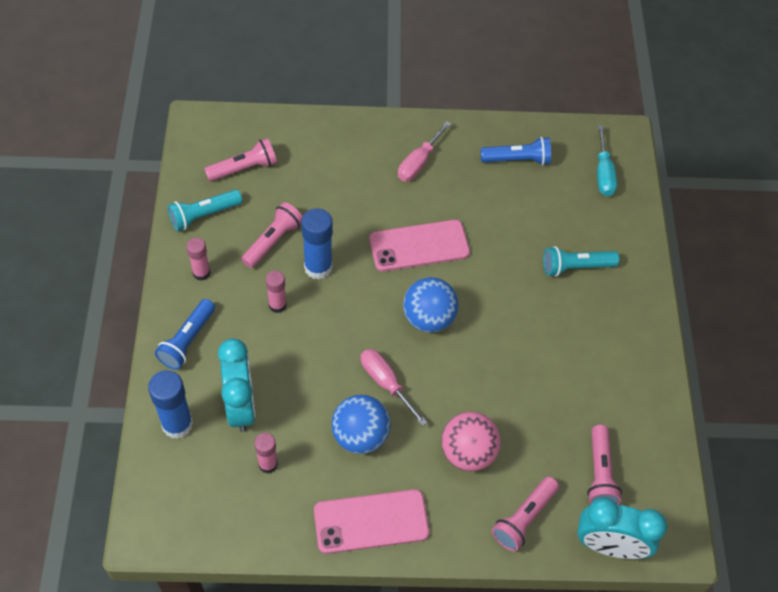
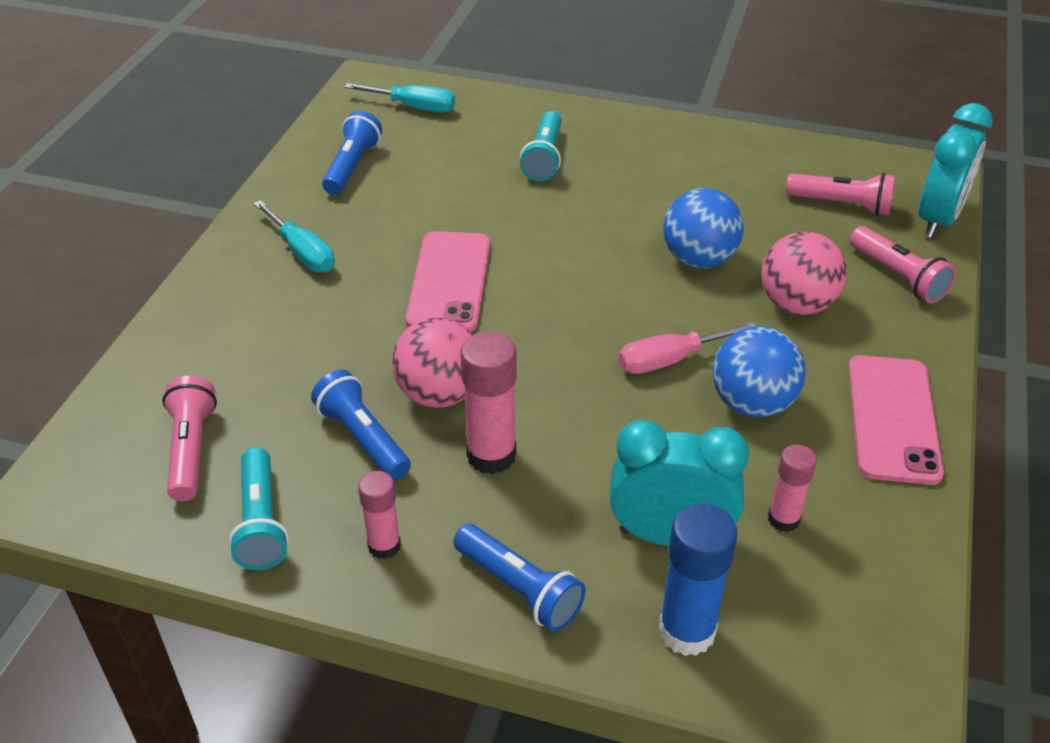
camera: 70 degrees left, 15 degrees down
(273, 241) = (363, 439): pink flashlight -> blue flashlight
(277, 305) = (491, 455): pink glue stick -> pink glue stick, size x1.63
(318, 267) = (439, 394): blue glue stick -> pink ball
(419, 162) = (302, 252): pink screwdriver -> turquoise screwdriver
(428, 318) = (575, 297): blue ball -> blue ball (699, 259)

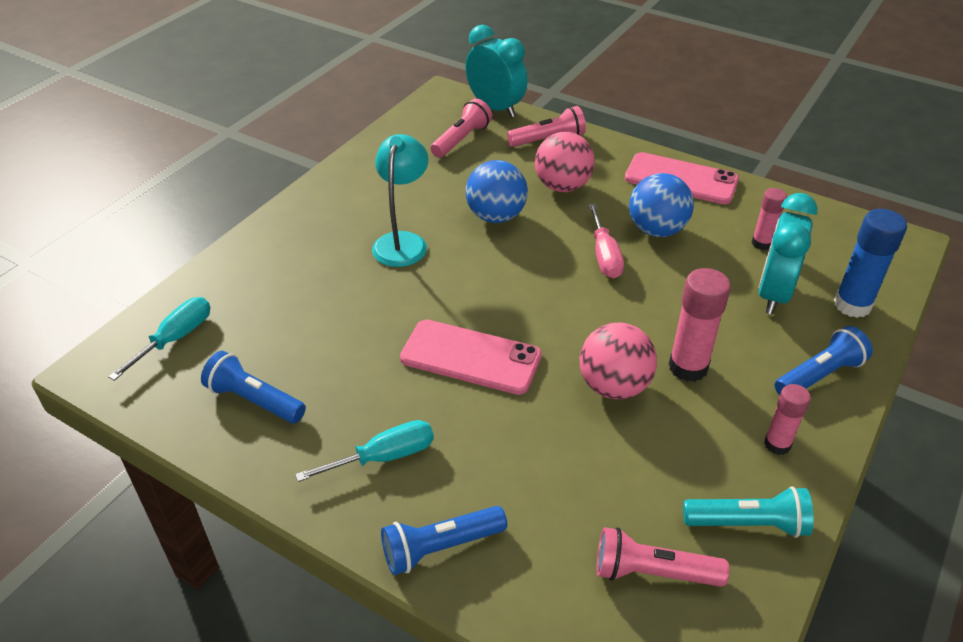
camera: 75 degrees left, 0 degrees up
(363, 439) = (658, 442): blue flashlight -> blue flashlight (440, 547)
(544, 158) = (319, 267): turquoise flashlight -> none
(613, 201) = (402, 242): none -> turquoise lamp

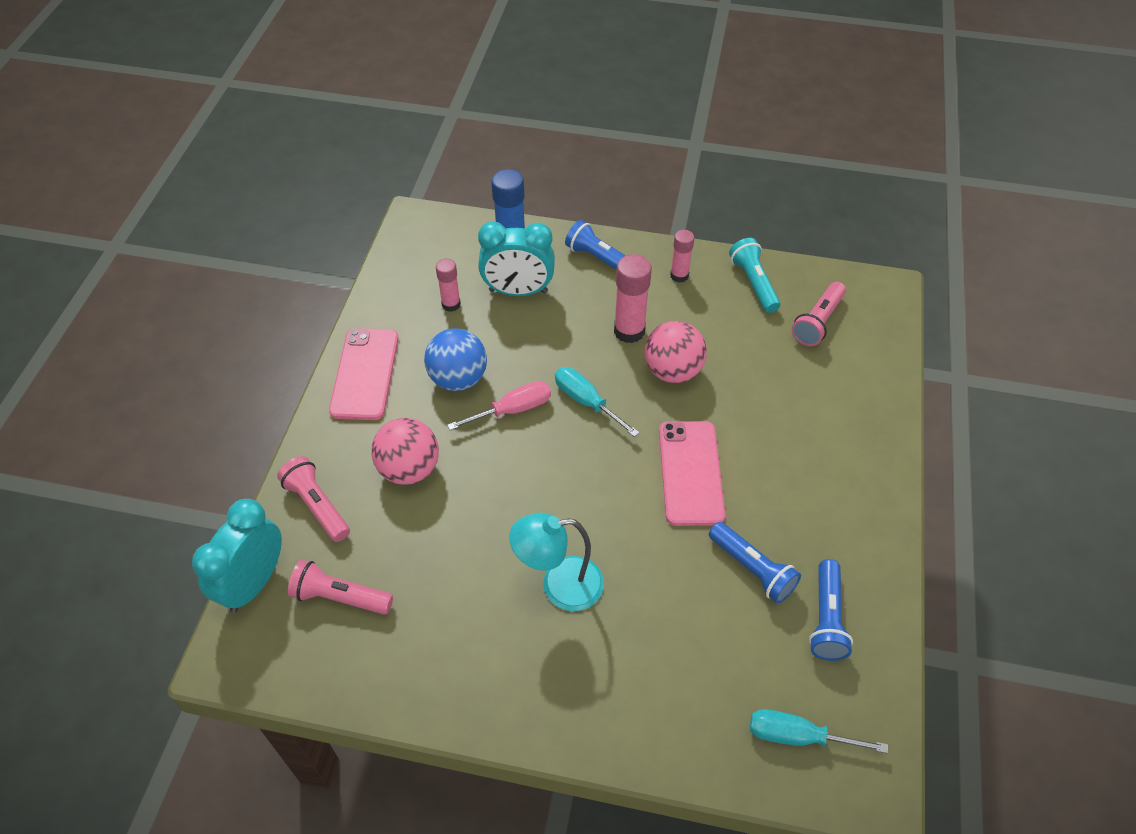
camera: 110 degrees left, 10 degrees up
(383, 457) = (823, 496): turquoise screwdriver -> turquoise screwdriver (586, 402)
(440, 547) = (872, 434): blue flashlight -> blue flashlight (752, 569)
(496, 216) = (484, 514): blue ball -> none
(653, 572) = (818, 322): pink flashlight -> pink flashlight turned 45 degrees clockwise

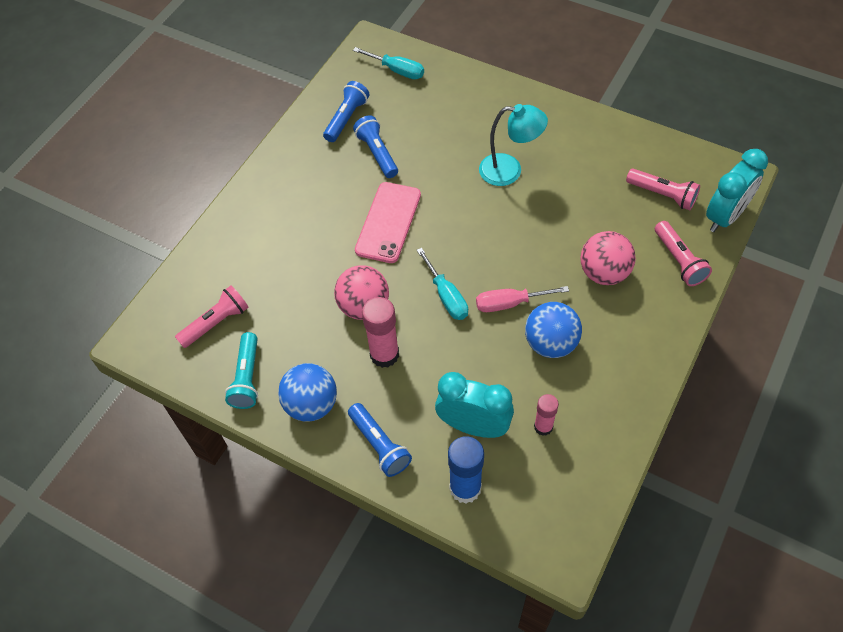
camera: 160 degrees left, 5 degrees up
(365, 374) = (635, 368): pink phone -> none
(679, 275) = (311, 404): pink glue stick -> blue ball

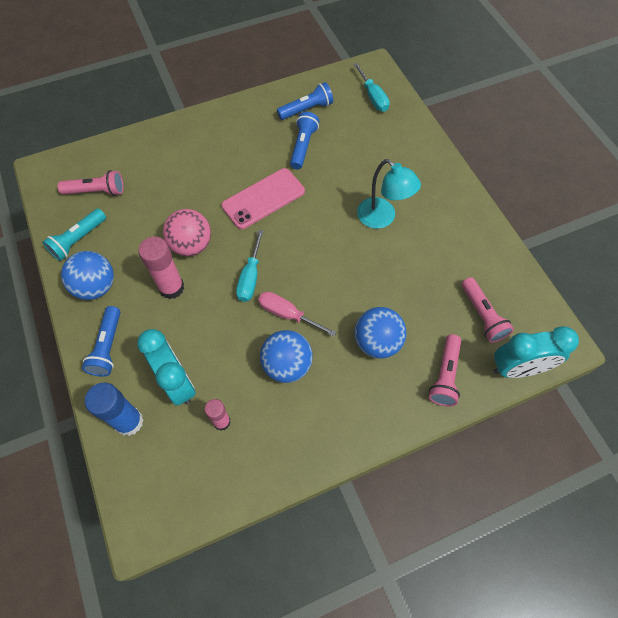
camera: 35 degrees right, 5 degrees up
(604, 273) = (377, 342): pink ball -> blue ball

